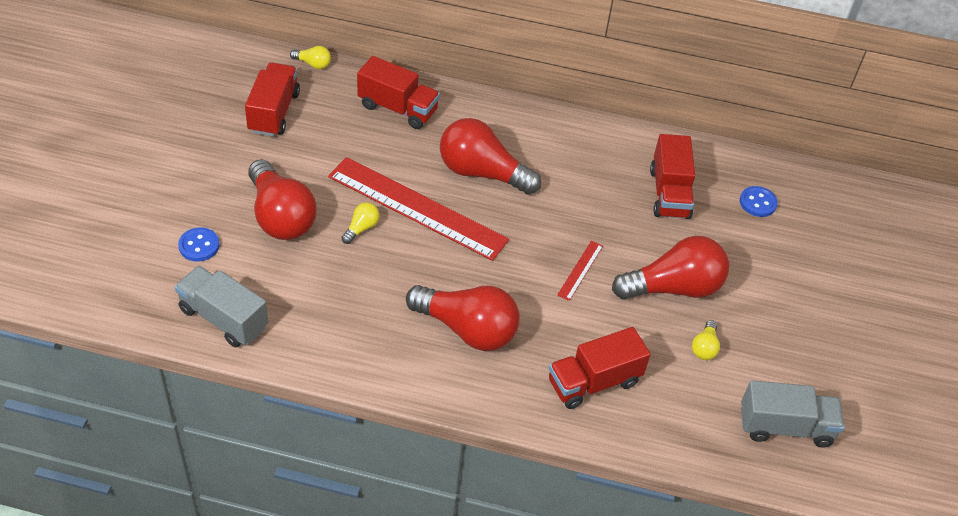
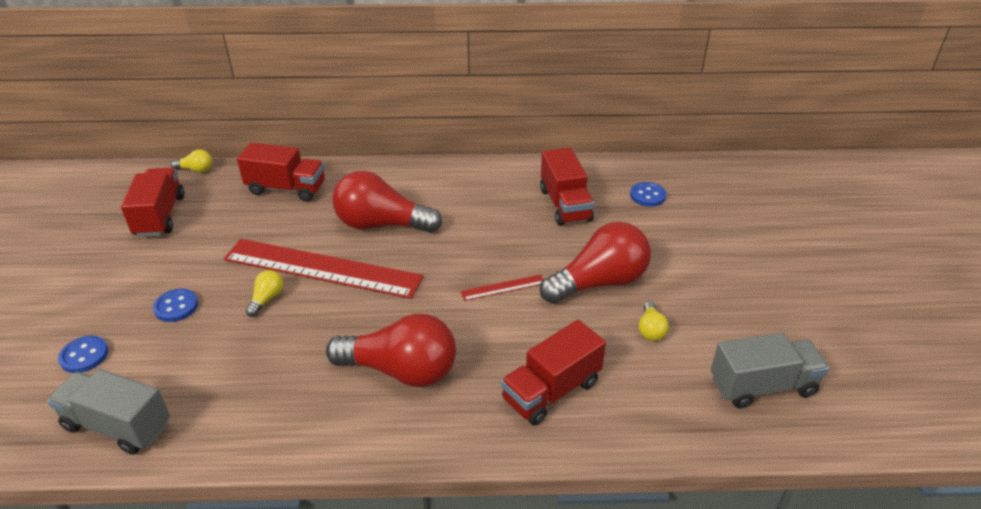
camera: 10 degrees left, 10 degrees down
(280, 216) = (176, 307): red light bulb -> blue button
(580, 270) = (503, 287): red ruler -> red ruler turned 60 degrees clockwise

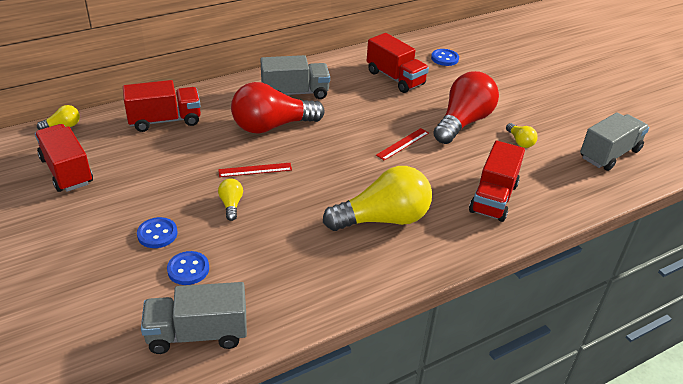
camera: 30 degrees left, 0 degrees up
(84, 356) = (110, 296): blue button -> blue button (188, 269)
(322, 268) = (255, 170): red ruler -> red ruler, size x0.41
(401, 370) = (383, 219): red light bulb -> yellow light bulb
(438, 193) = (295, 93): none -> grey truck

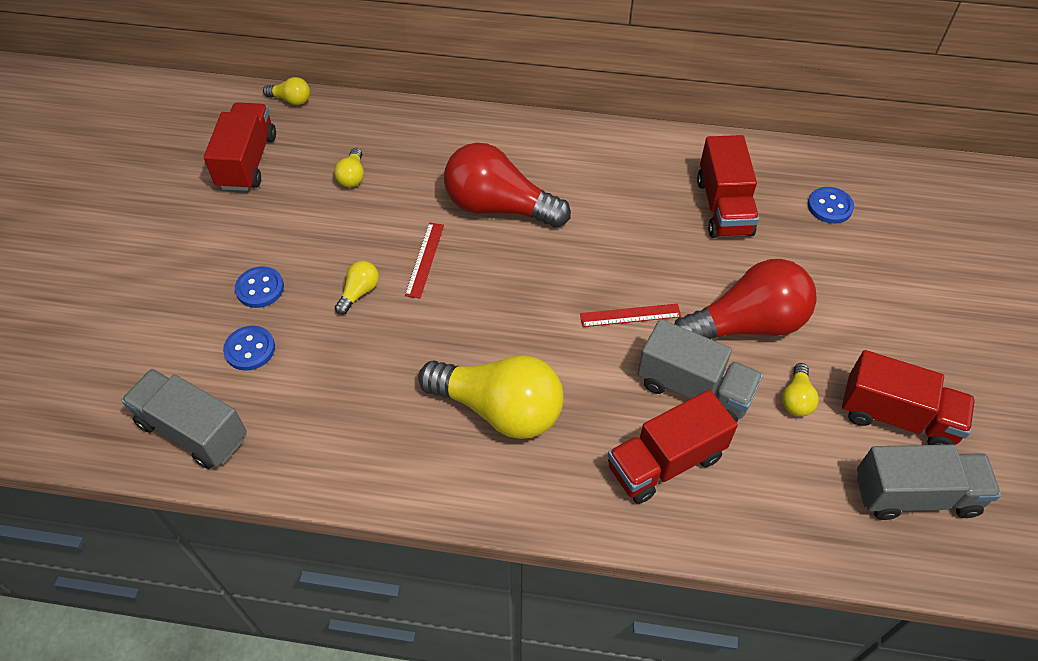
camera: 40 degrees right, 15 degrees up
(157, 148) = (352, 176): none -> yellow light bulb
(165, 120) = (393, 141): red truck -> red truck (897, 417)
(255, 170) = (424, 259): red ruler -> red ruler turned 75 degrees clockwise
(295, 93) = (571, 170): grey truck -> grey truck (694, 388)

